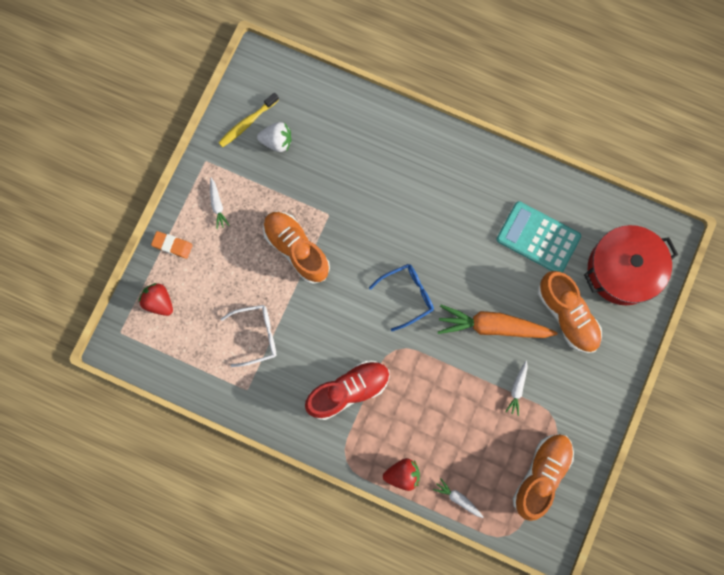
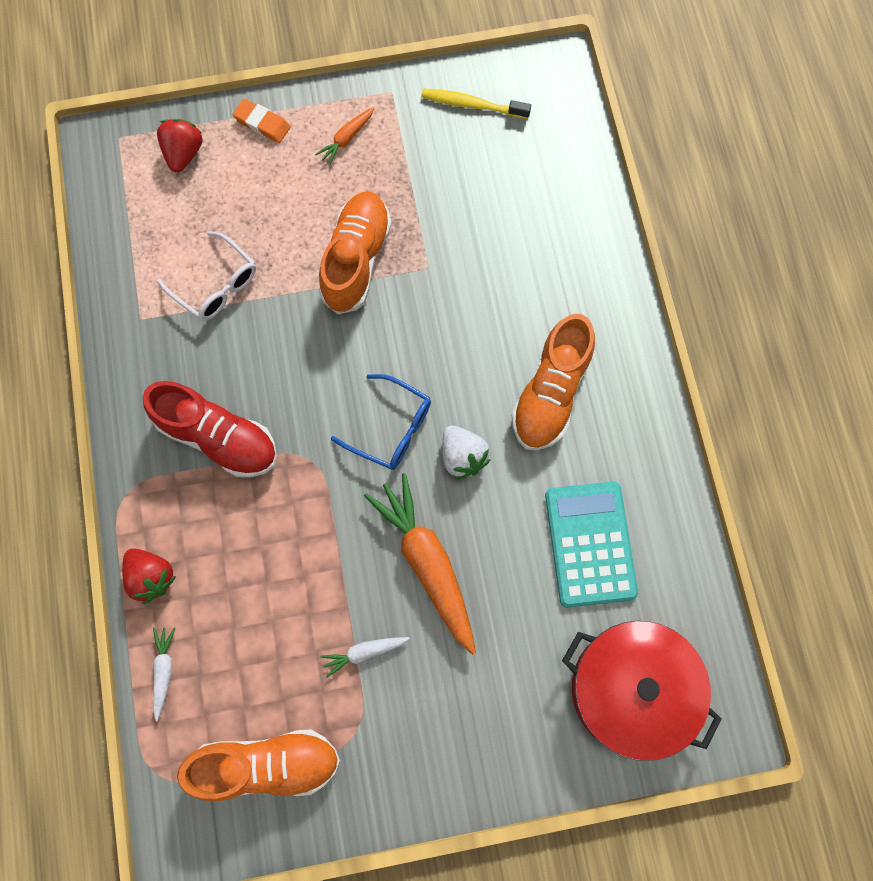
camera: 55 degrees right, 5 degrees down
(172, 245) = (262, 123): orange eraser -> orange eraser turned 45 degrees counterclockwise
(217, 205) = (346, 139): white carrot -> orange carrot
(277, 141) = (474, 151): white strawberry -> white strawberry (462, 457)
(567, 315) = (512, 653): orange shoe -> orange shoe (550, 393)

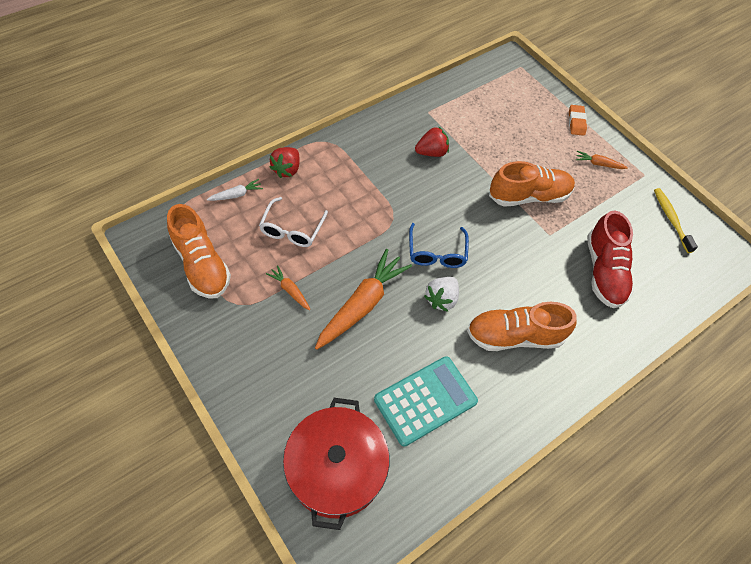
camera: 60 degrees right, 15 degrees down
(184, 153) = (532, 95): red strawberry -> red strawberry (431, 152)
(216, 285) = (468, 136): white glasses -> white glasses (292, 229)
(218, 437) = (381, 170): red shoe -> red shoe (603, 271)
(364, 652) = (290, 290): white carrot -> orange carrot

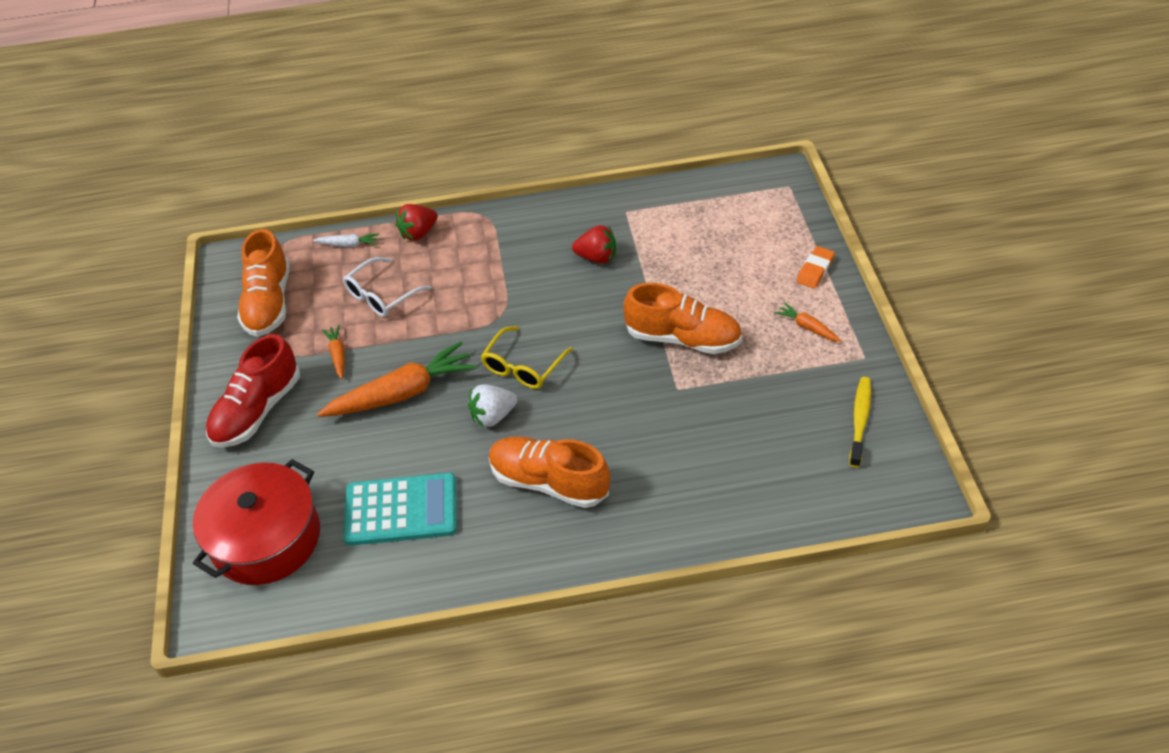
camera: 35 degrees right, 10 degrees down
(436, 253) = (523, 366): blue glasses -> yellow glasses
(603, 271) = (716, 451): red shoe -> red shoe (257, 411)

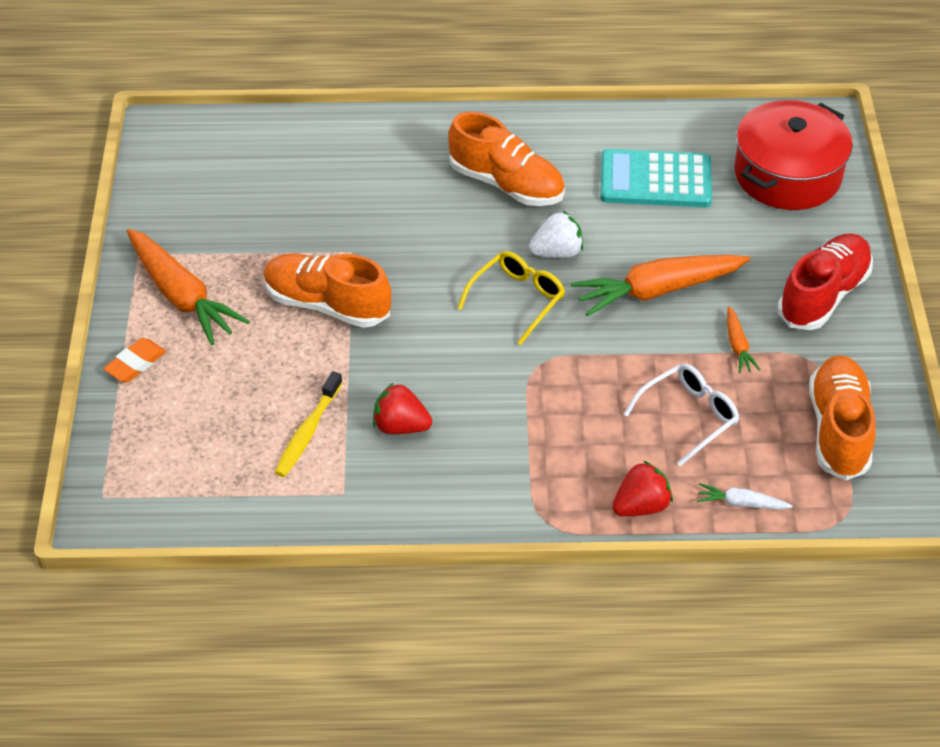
camera: 175 degrees left, 0 degrees up
(807, 327) = (181, 296): orange carrot -> orange carrot, size x2.16
(860, 420) = (179, 195): yellow toothbrush -> yellow toothbrush (307, 431)

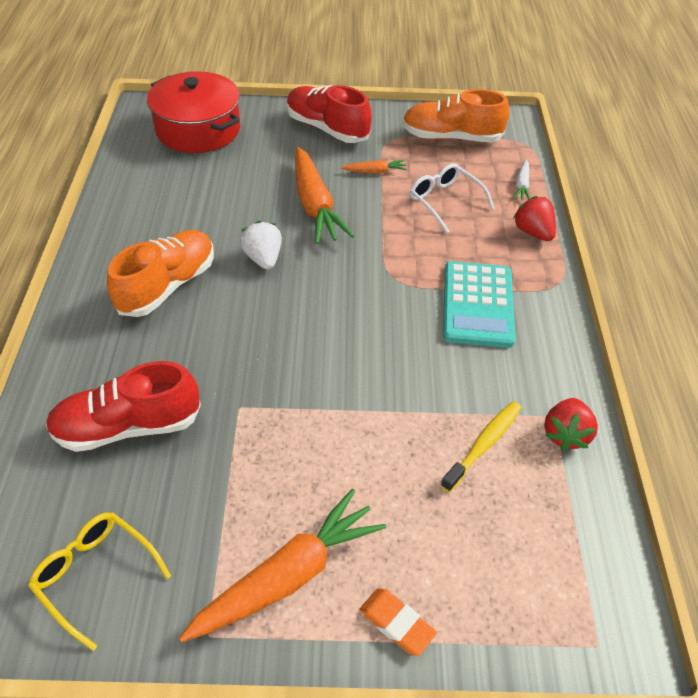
camera: 90 degrees left, 0 degrees up
(307, 431) = (483, 444): yellow toothbrush -> yellow toothbrush turned 75 degrees counterclockwise
(327, 304) = (313, 429): orange shoe -> none
(330, 183) = (128, 426): none -> red shoe
(401, 426) = (470, 372): red strawberry -> red strawberry (565, 434)
(517, 300) = (318, 287): yellow glasses -> yellow glasses (95, 575)
(655, 180) = (187, 195): turquoise calculator -> turquoise calculator (477, 304)

